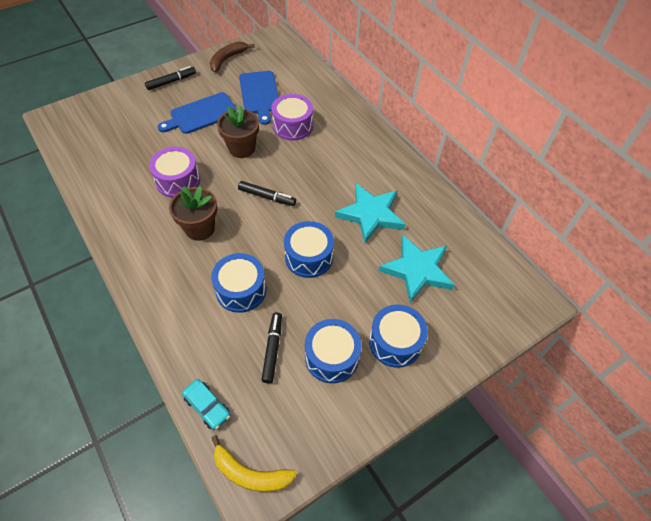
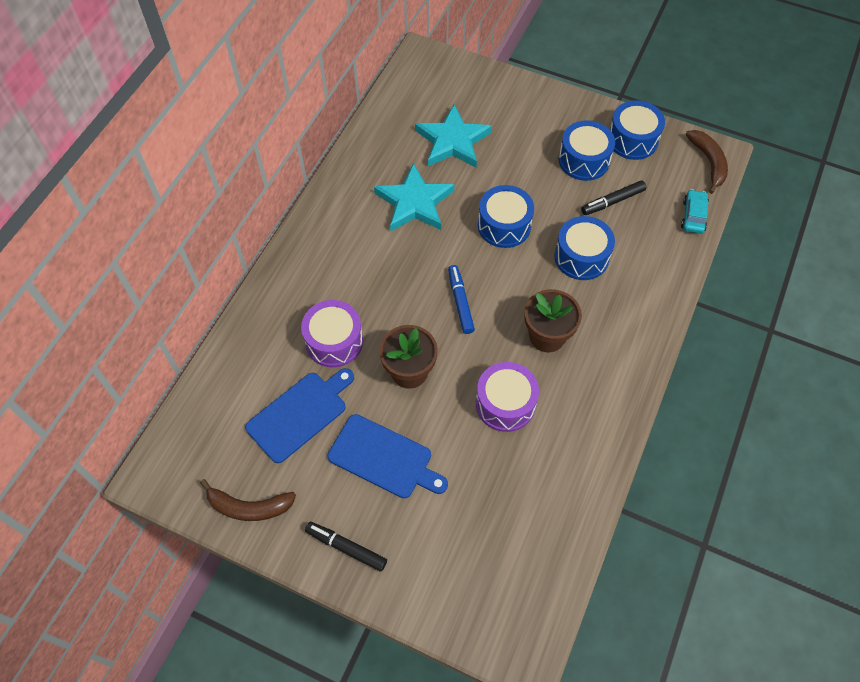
camera: 120 degrees left, 5 degrees up
(250, 473) = (708, 162): yellow banana -> brown banana
(267, 197) = (460, 302): black marker -> blue marker
(395, 342) = (535, 127): blue drum -> blue drum (632, 140)

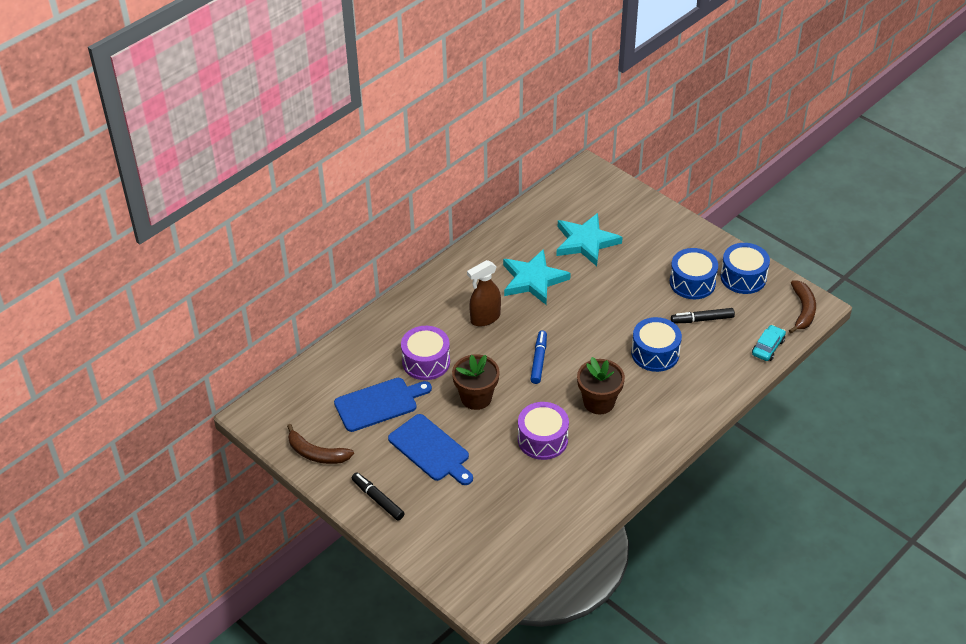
camera: 20 degrees right, 15 degrees down
(380, 265) = (485, 318): none -> brown spray bottle
(504, 225) = (600, 314): blue drum -> none

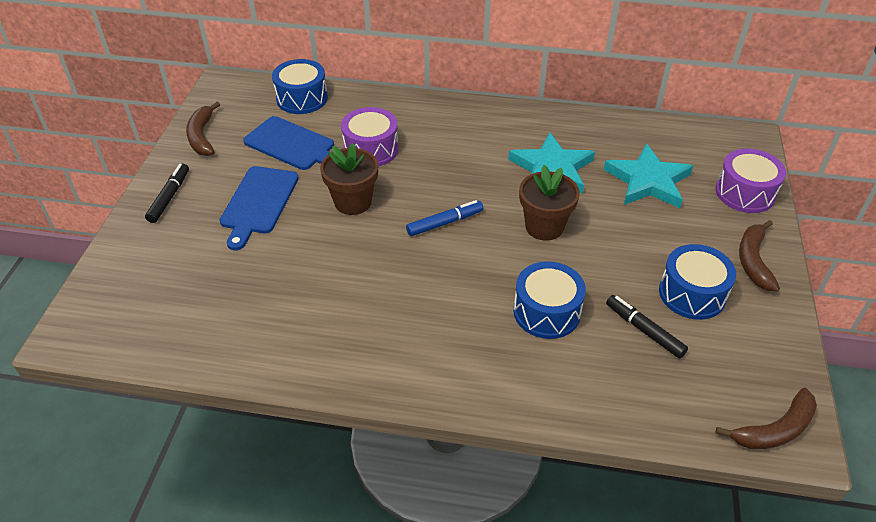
camera: 55 degrees right, 0 degrees up
(485, 318) = (465, 160): brown spray bottle -> none
(542, 439) = (334, 277): purple drum -> purple drum (745, 193)
(599, 402) = (427, 297): brown flower pot -> brown flower pot (544, 227)
(689, 241) = (753, 261): none -> brown banana
(743, 277) = (757, 338): blue drum -> blue drum (302, 98)
(768, 347) = (669, 421): turquoise car -> none

